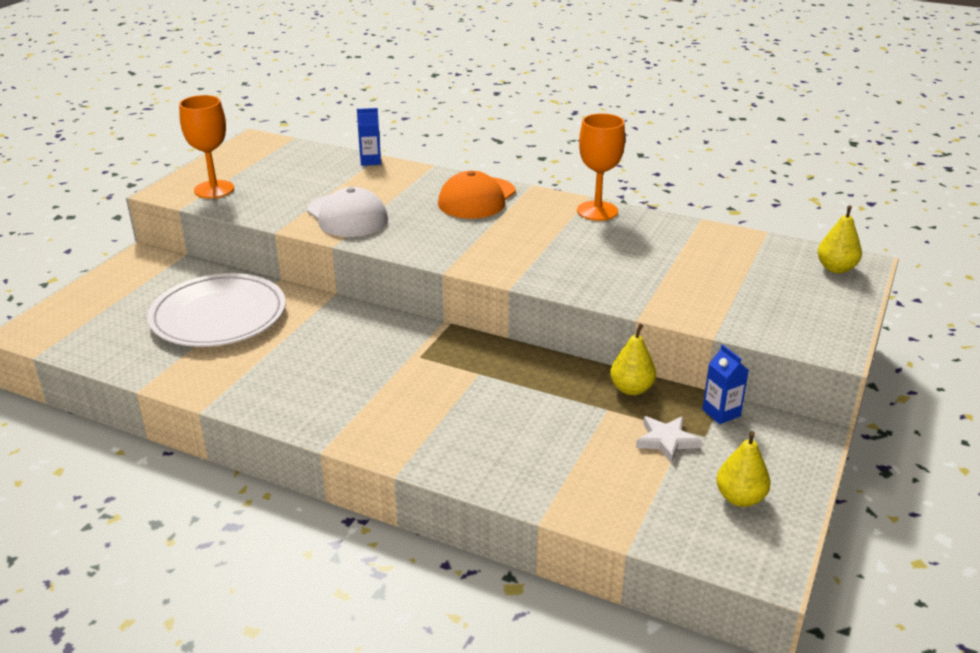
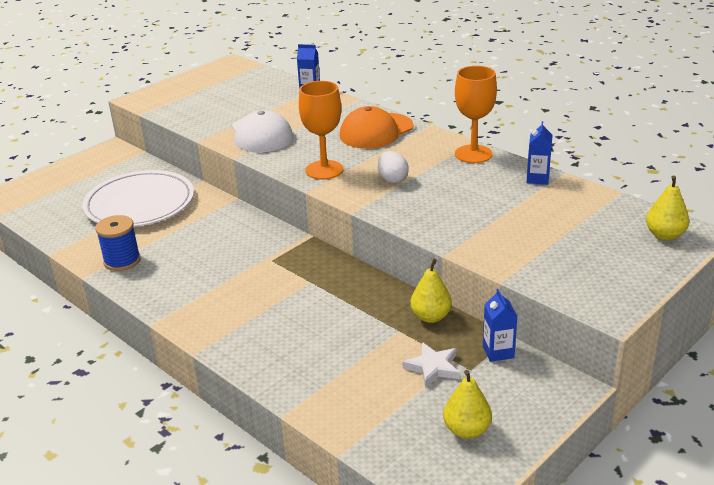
camera: 20 degrees right, 0 degrees up
(214, 189) = (174, 101): orange goblet -> orange goblet (324, 170)
(239, 385) = (122, 261): none -> blue spool
(529, 248) = (392, 179): none -> white egg
(679, 228) = (537, 178): none -> blue carton

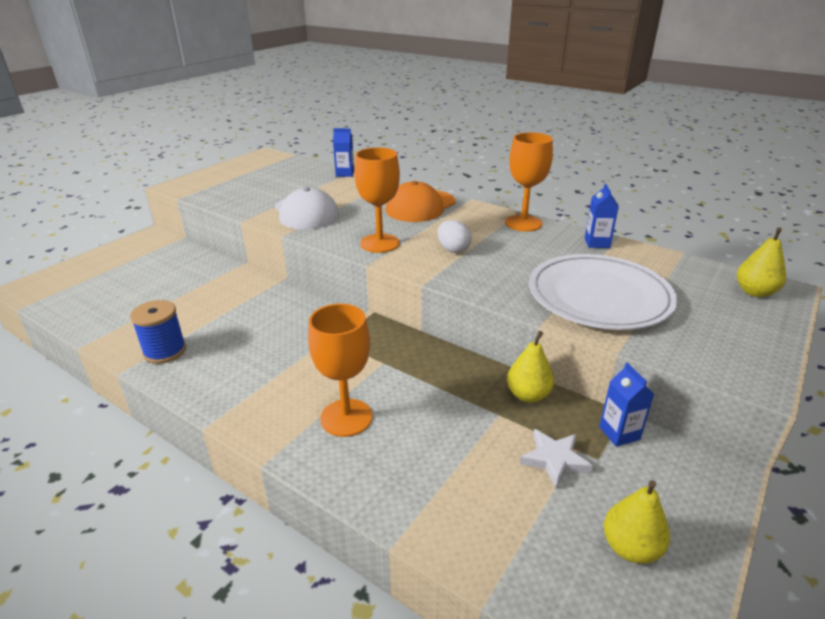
camera: 10 degrees left, 0 degrees up
(140, 203) = (182, 287): white plate -> white plate (599, 296)
(268, 324) = (346, 417): none -> orange goblet

